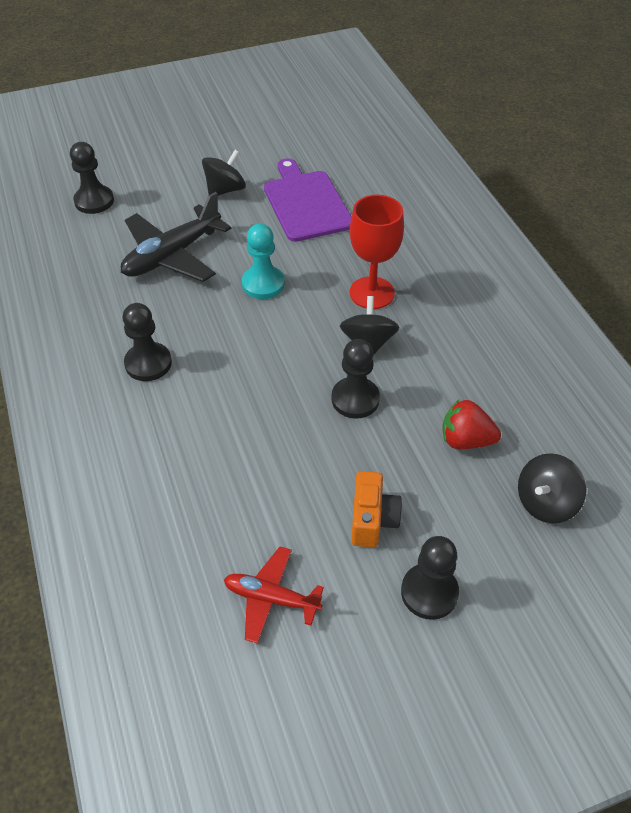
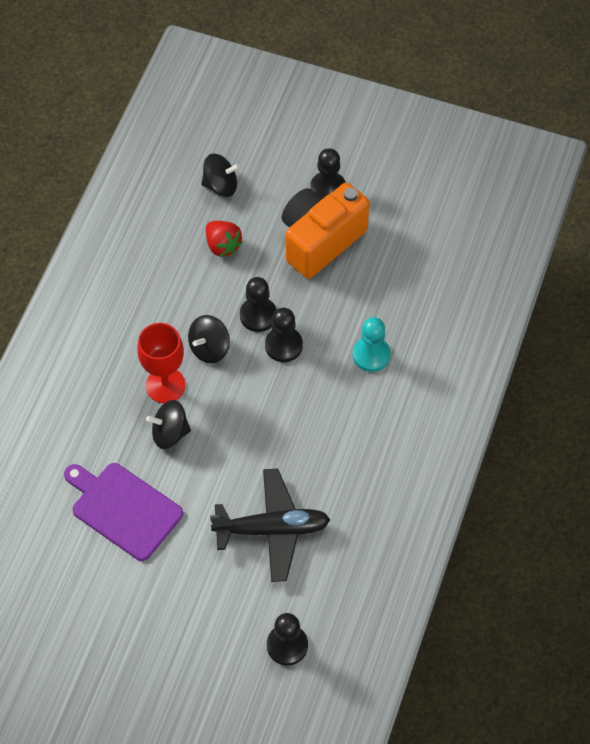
camera: 140 degrees left, 10 degrees up
(148, 363) = (364, 437): black pawn -> black pawn (283, 345)
(225, 190) = (171, 575): black spinning top -> black spinning top (170, 433)
(263, 284) = (231, 450): turquoise pawn -> turquoise pawn (371, 355)
(271, 598) = (408, 240): red plane -> none
(306, 203) = (123, 509): purple cutting board -> purple cutting board turned 105 degrees clockwise
(372, 520) = (320, 240): orange camera -> orange camera, size x1.98

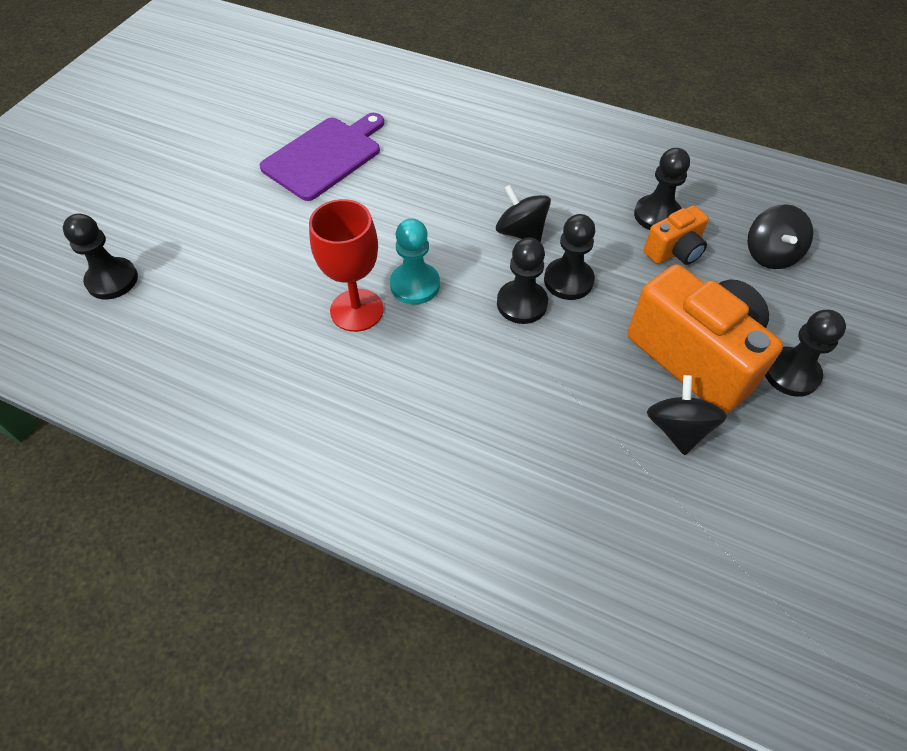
camera: 95 degrees right, 5 degrees down
(165, 385) = (472, 192): red goblet -> red goblet (357, 310)
(170, 433) = (410, 194): black spinning top -> black spinning top (677, 428)
(184, 254) = (657, 215): none -> black pawn
(222, 245) = (674, 251): red strawberry -> orange camera
(272, 529) = (263, 276): black plane -> none
(371, 355) = (501, 402): turquoise pawn -> turquoise pawn (415, 285)

